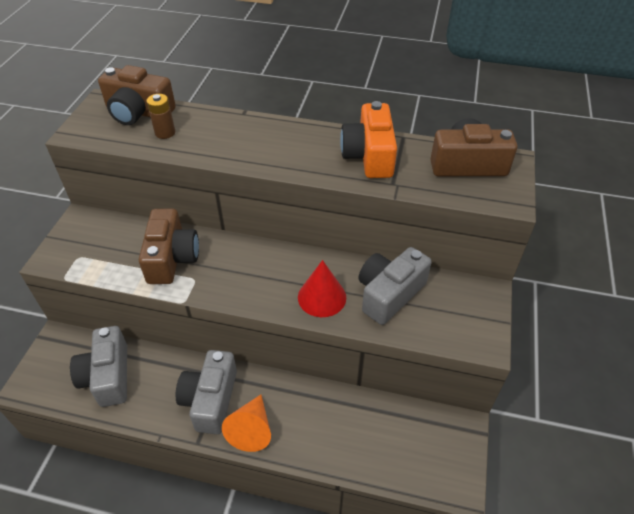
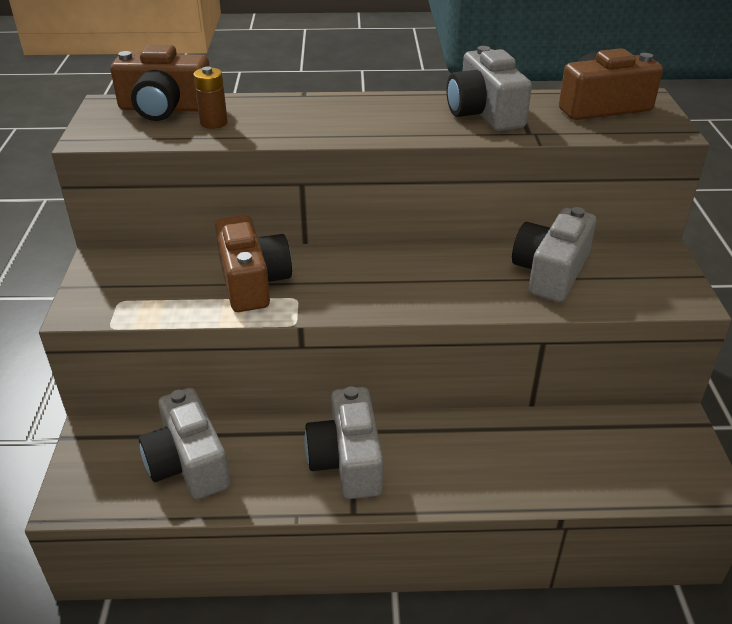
camera: 15 degrees left, 10 degrees down
(251, 429) = (419, 481): orange cone -> none
(322, 297) = (471, 289): red cone -> none
(369, 155) = (484, 113): orange camera -> grey camera

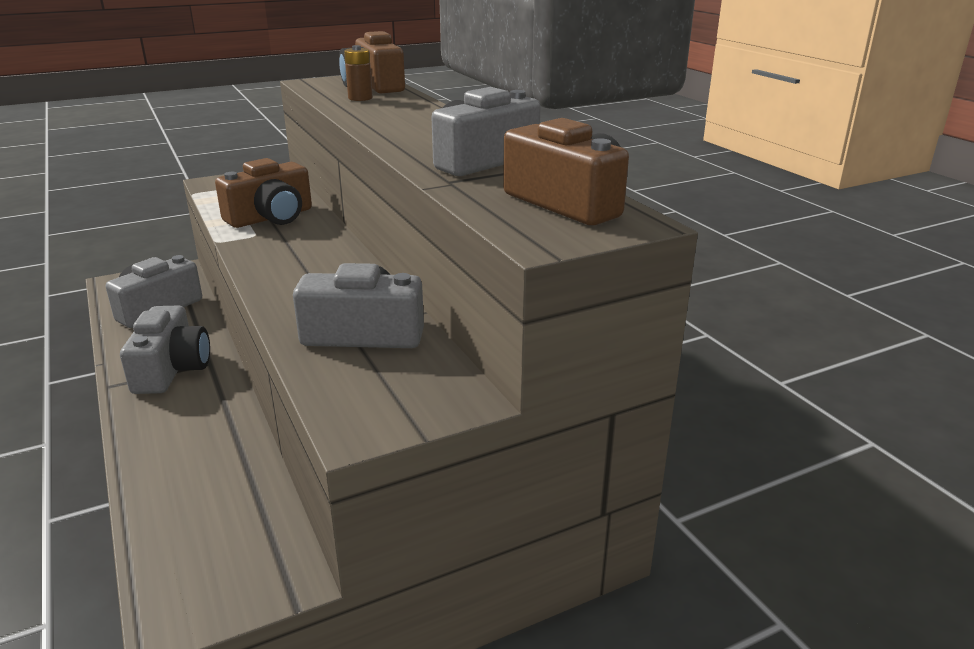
camera: 65 degrees right, 10 degrees down
(347, 460) = (171, 369): grey camera -> grey camera turned 120 degrees clockwise

